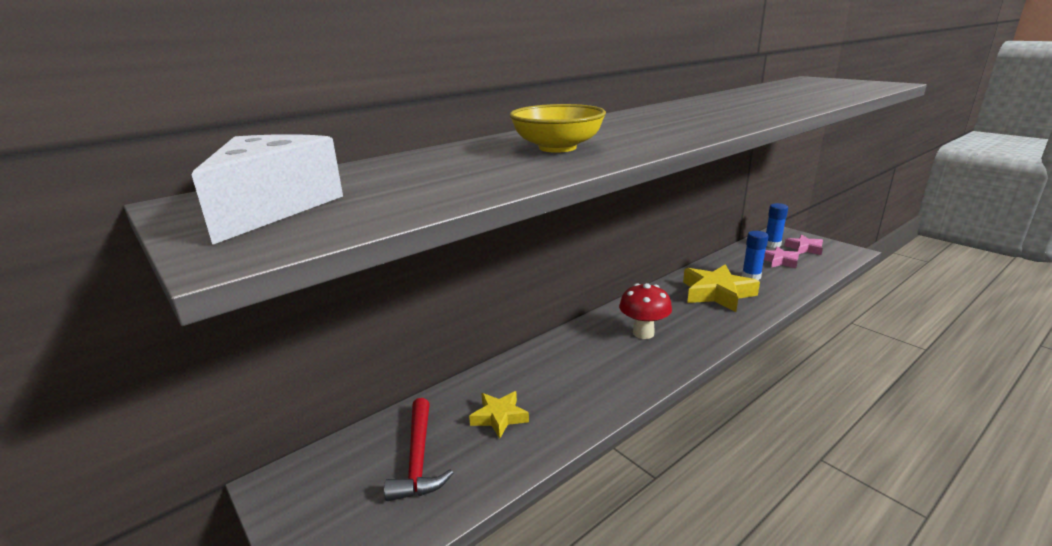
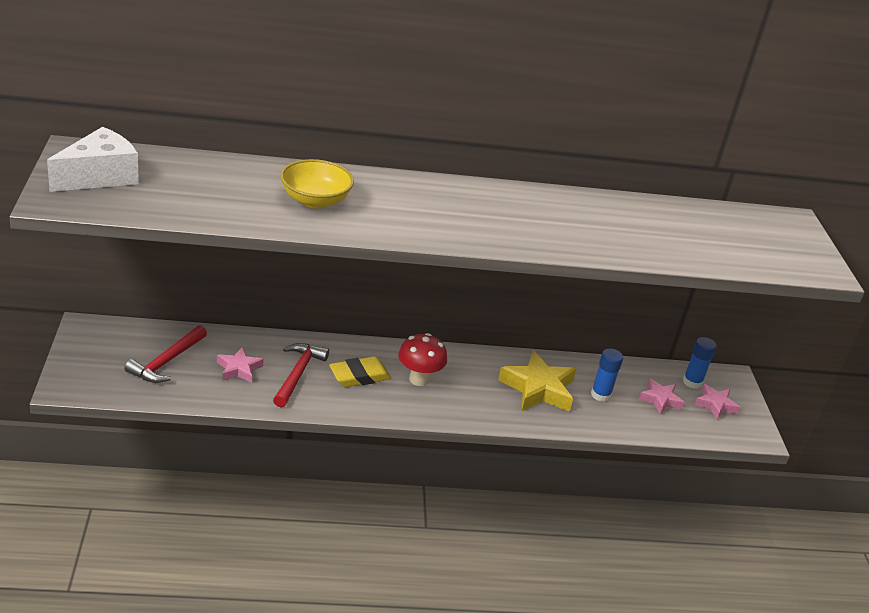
camera: 30 degrees right, 10 degrees up
(499, 417) = (239, 369): yellow star -> pink star
(555, 387) = (298, 374): none -> red hammer
(602, 357) = (359, 376): none -> yellow eraser

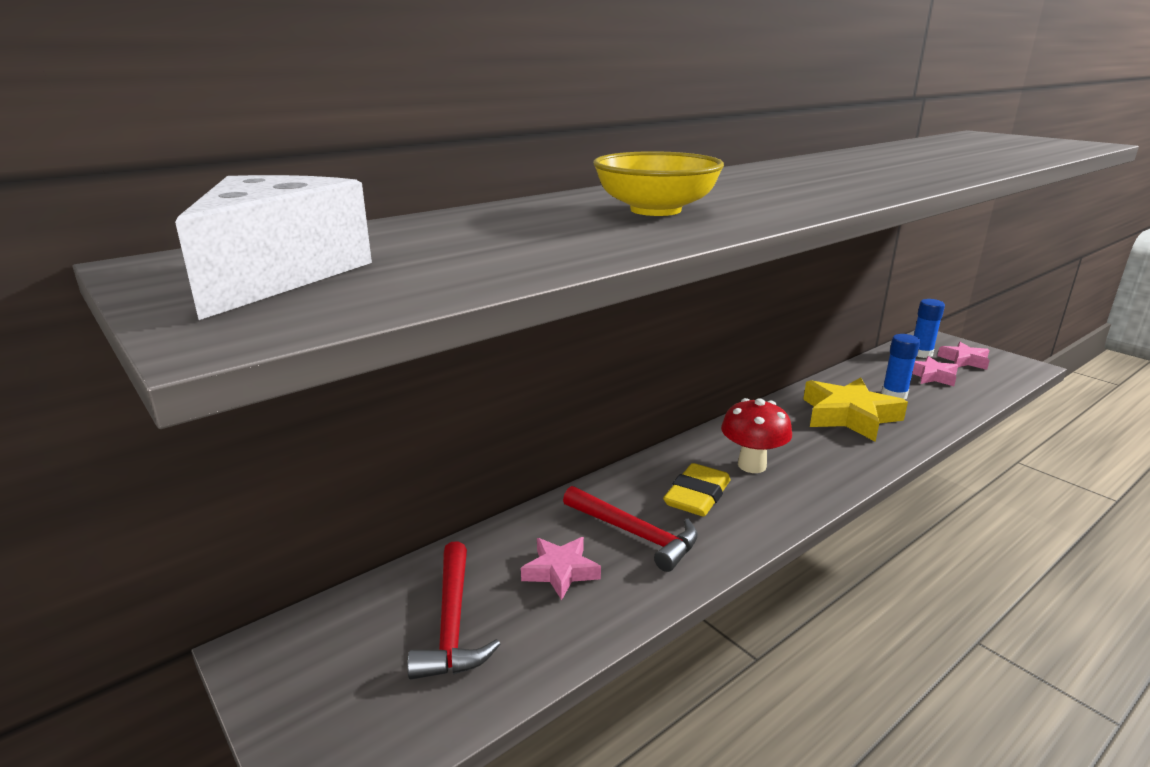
camera: 30 degrees left, 10 degrees down
(298, 374) = (635, 534): red hammer -> red hammer turned 150 degrees clockwise

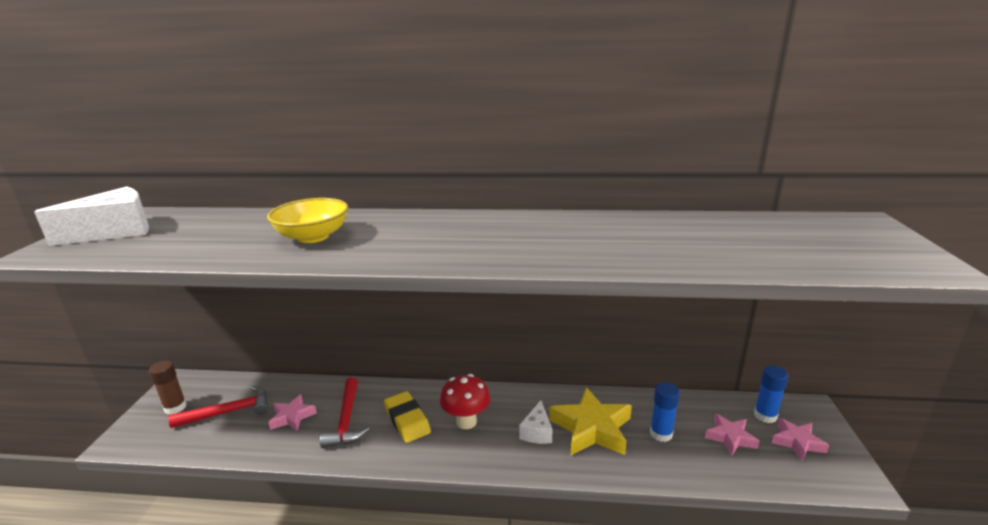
camera: 45 degrees right, 0 degrees up
(338, 678) = (175, 407): none -> brown glue stick
(452, 623) = (229, 412): red hammer -> red hammer turned 150 degrees counterclockwise
(697, 496) = (407, 420): yellow eraser -> yellow eraser turned 75 degrees clockwise
(820, 440) = (537, 432): none -> white cheese

